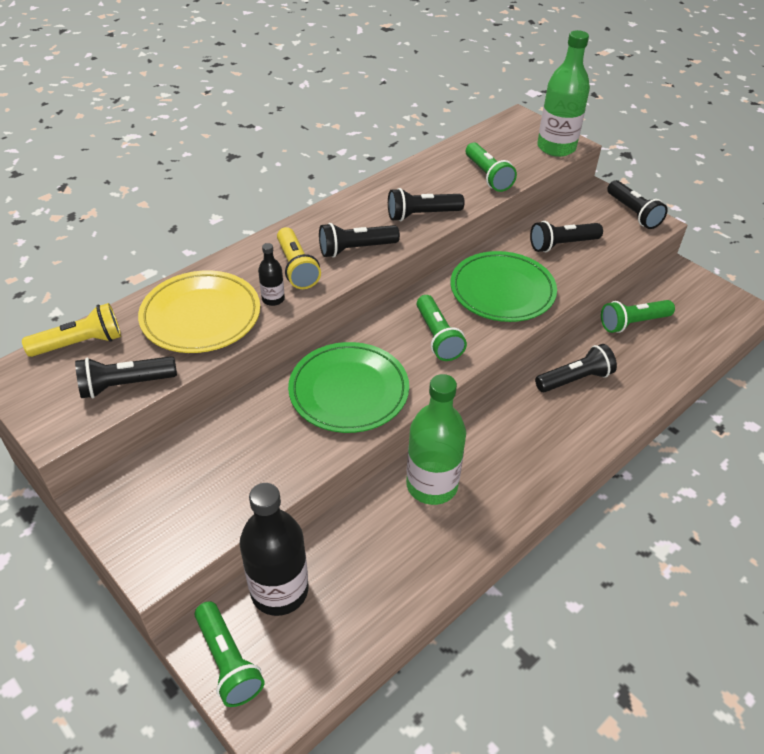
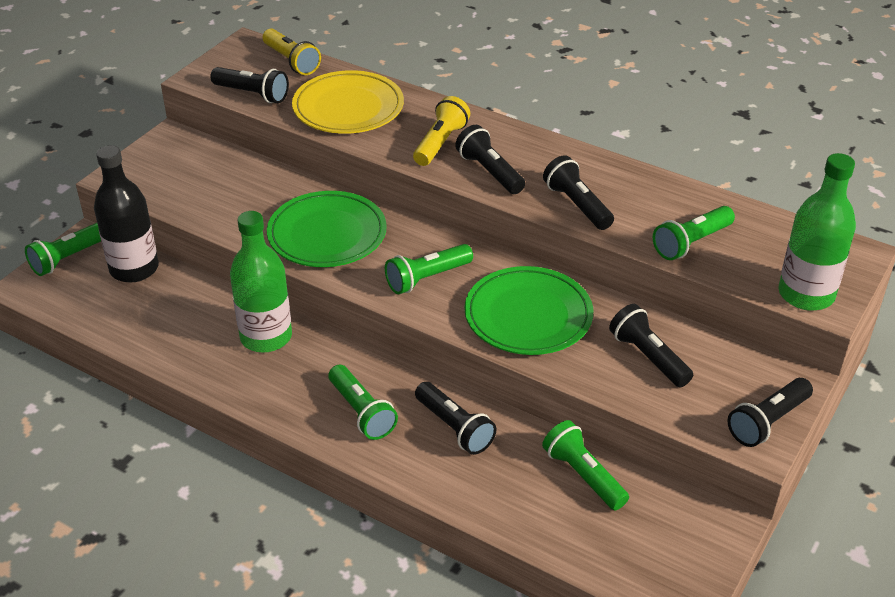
camera: 75 degrees right, 5 degrees down
(125, 385) = (252, 94): black flashlight -> black flashlight turned 150 degrees clockwise
(273, 299) = (388, 140): black bottle -> none
(297, 268) = (440, 143): yellow flashlight -> yellow flashlight turned 150 degrees clockwise
(547, 433) = (362, 412): none -> green flashlight

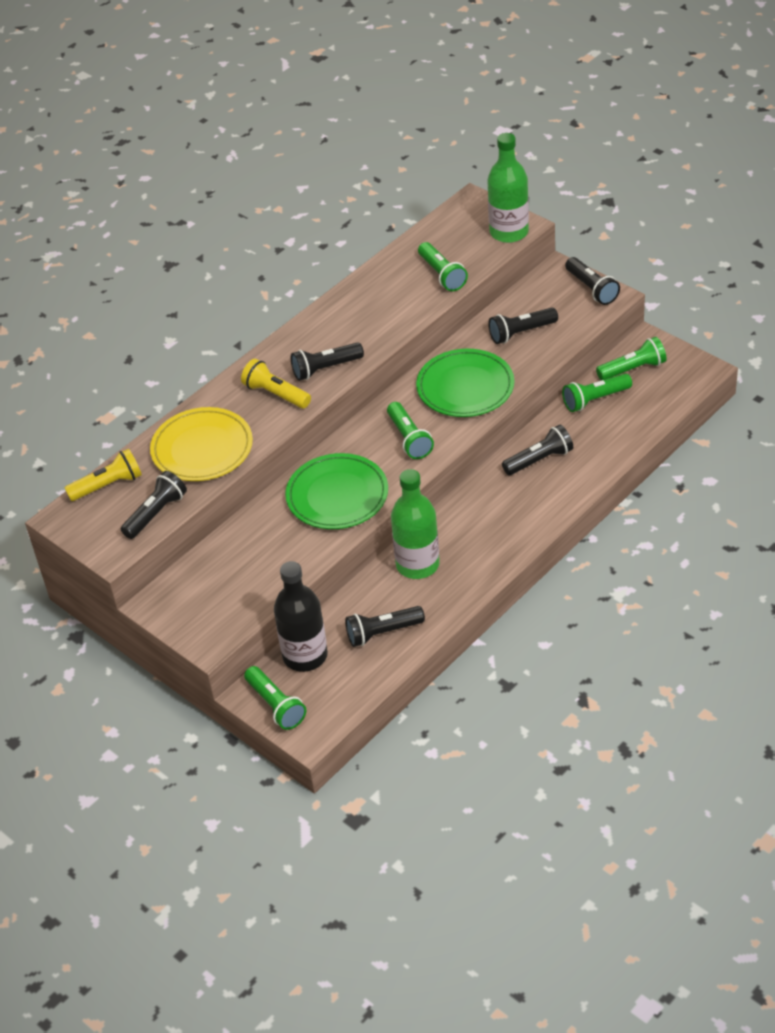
camera: 75 degrees left, 5 degrees up
(362, 412) = (514, 510): green flashlight -> green flashlight (633, 369)
(577, 205) = (382, 326): black flashlight -> black flashlight (382, 633)

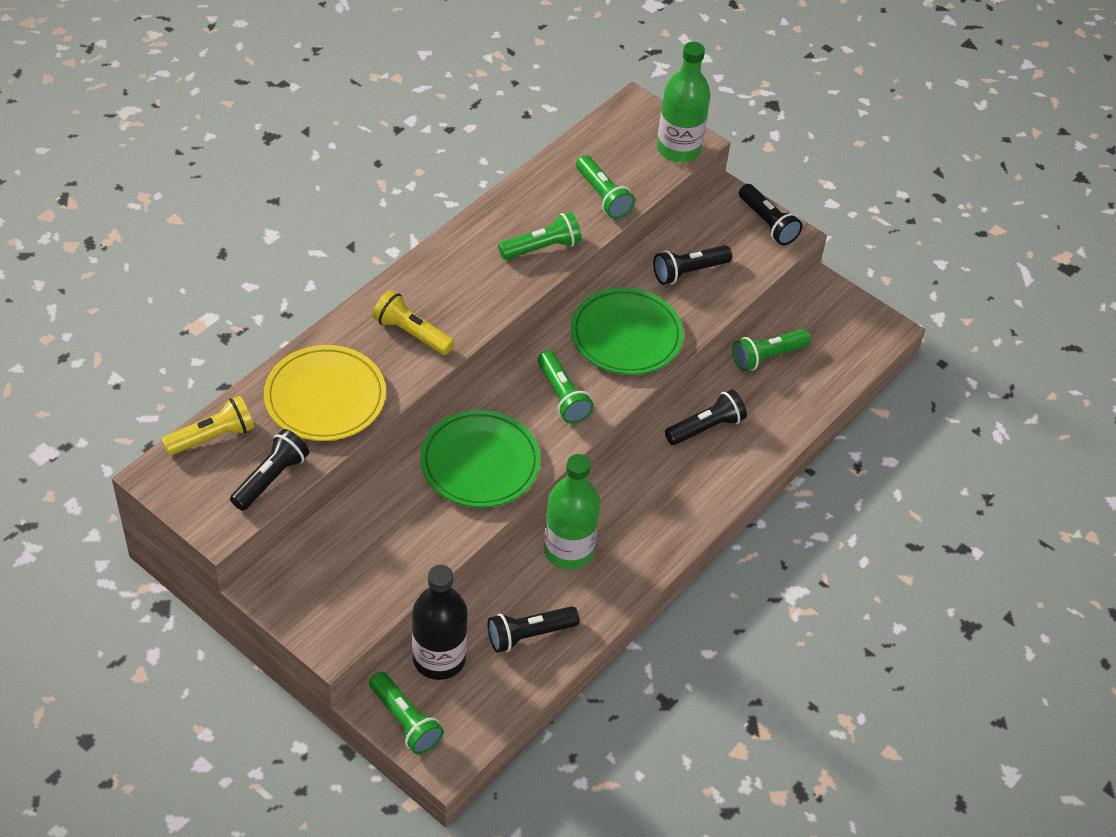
camera: 10 degrees left, 5 degrees up
(325, 369) = (469, 305): black flashlight -> none
(633, 369) = (809, 322): green flashlight -> green flashlight (542, 247)

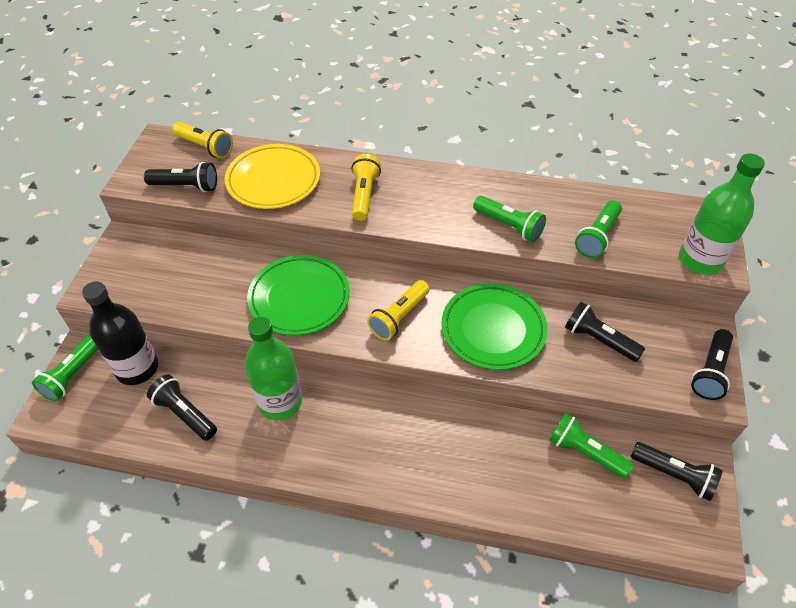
camera: 65 degrees right, 0 degrees up
(562, 396) = (399, 317): green flashlight -> yellow flashlight
(706, 427) = (469, 440): black flashlight -> black flashlight (674, 475)

